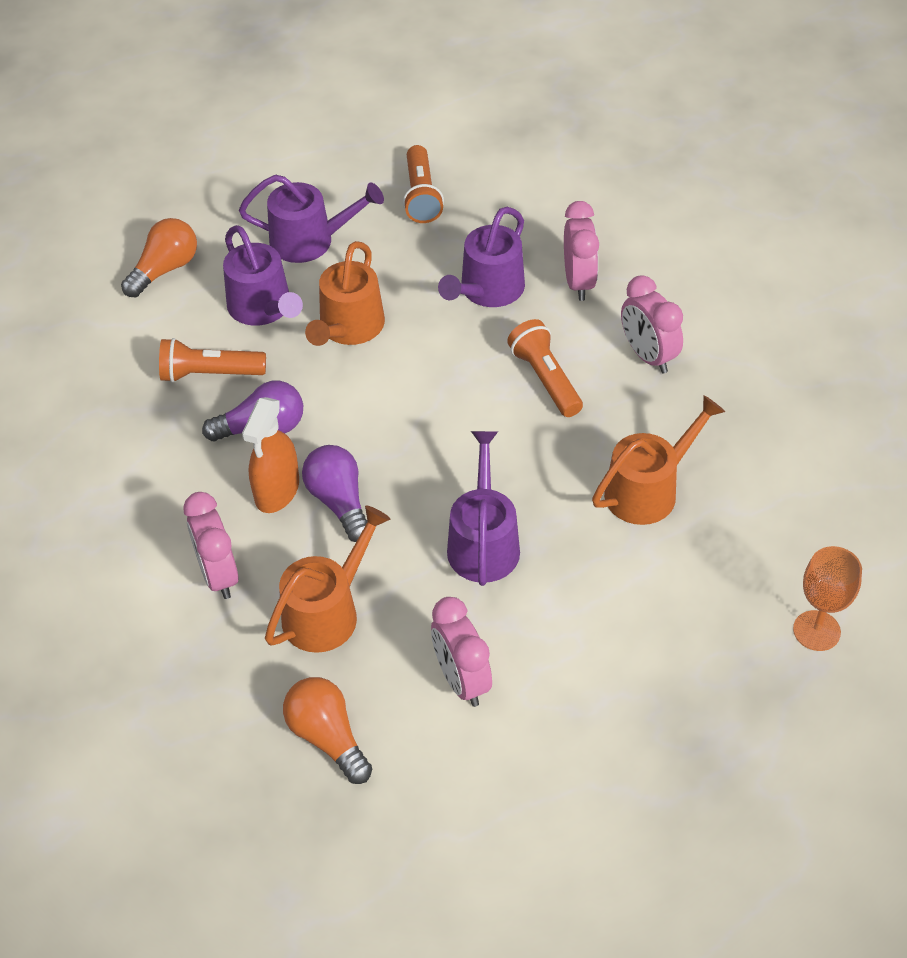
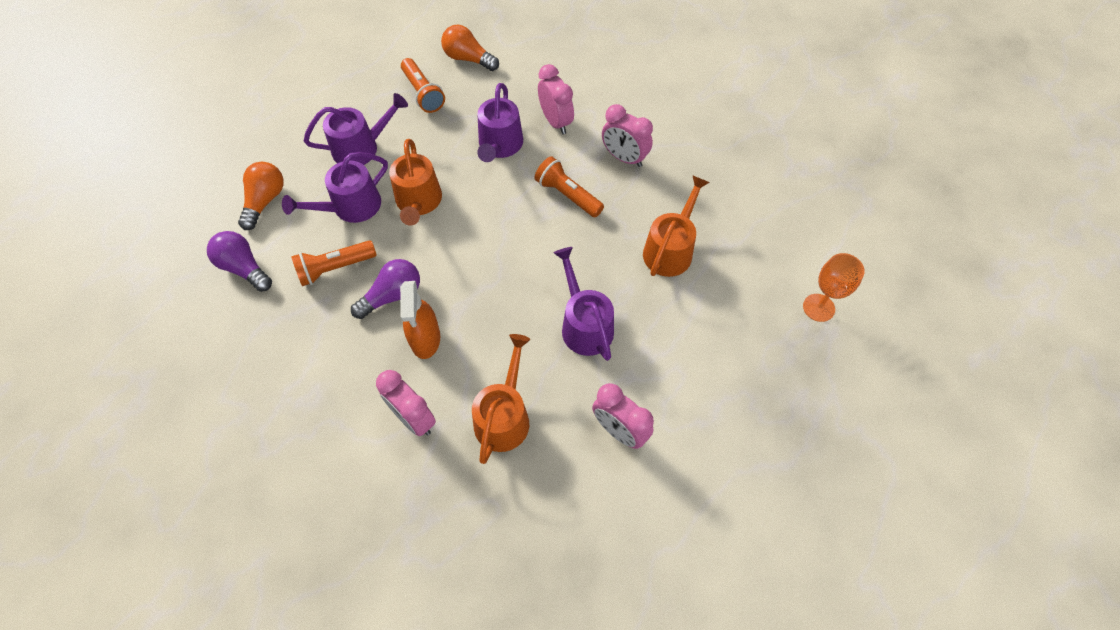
camera: 25 degrees left, 10 degrees up
(263, 308) = (351, 207): purple watering can -> purple watering can turned 105 degrees clockwise
(327, 737) = (550, 511): orange light bulb -> orange light bulb (468, 59)
(339, 502) = (473, 331): purple light bulb -> purple light bulb (244, 268)

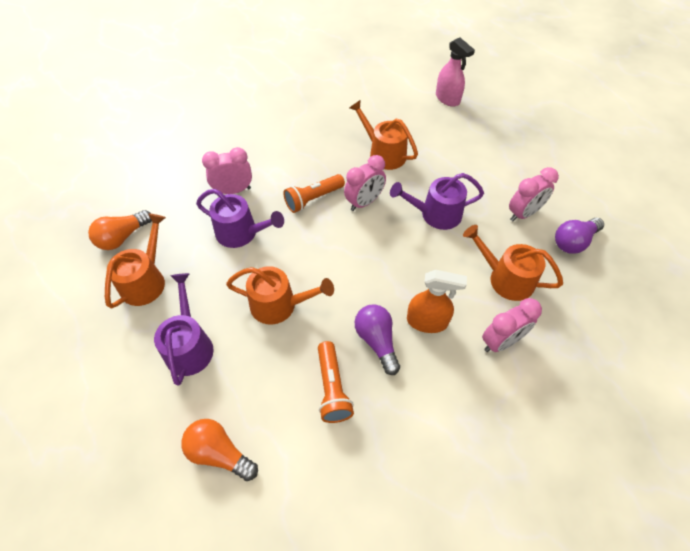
camera: 75 degrees left, 5 degrees down
(244, 268) = (304, 483): purple light bulb -> purple light bulb (573, 242)
(351, 207) = (262, 364): purple watering can -> none
(423, 93) = (146, 281): orange flashlight -> orange watering can
(624, 158) = (291, 158): pink clock -> pink clock (364, 202)
(818, 307) = (447, 99): orange goblet -> pink spray bottle

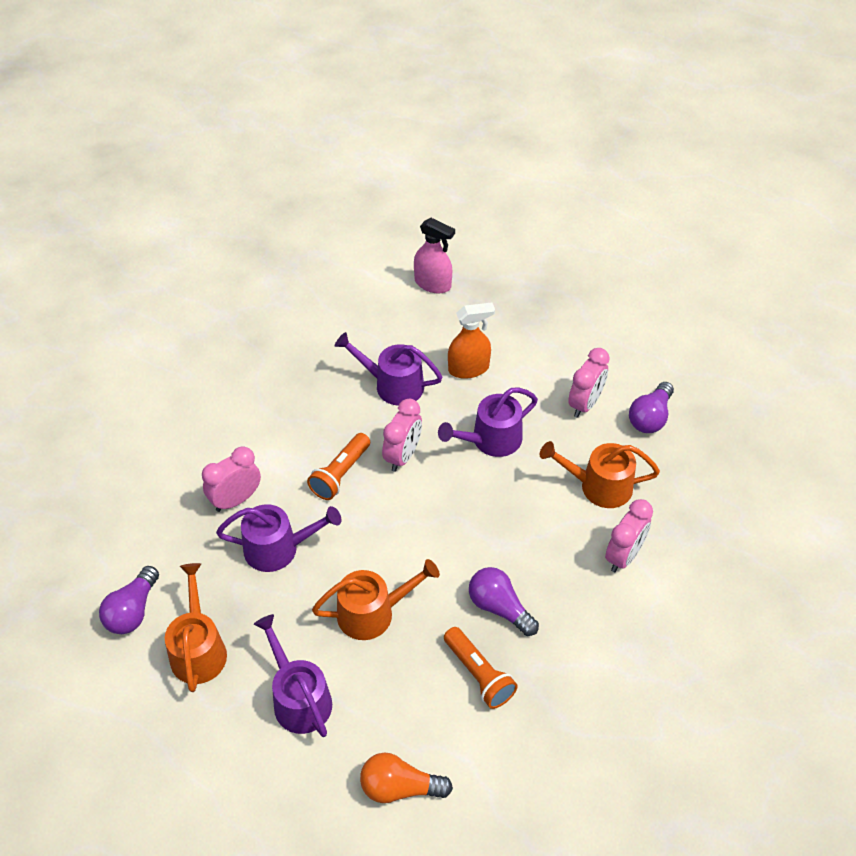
camera: 25 degrees left, 5 degrees down
(123, 237) = (133, 611): orange light bulb -> purple light bulb
(383, 153) = (393, 385): orange watering can -> purple watering can
(427, 321) = (540, 565): orange spray bottle -> orange spray bottle (469, 369)

